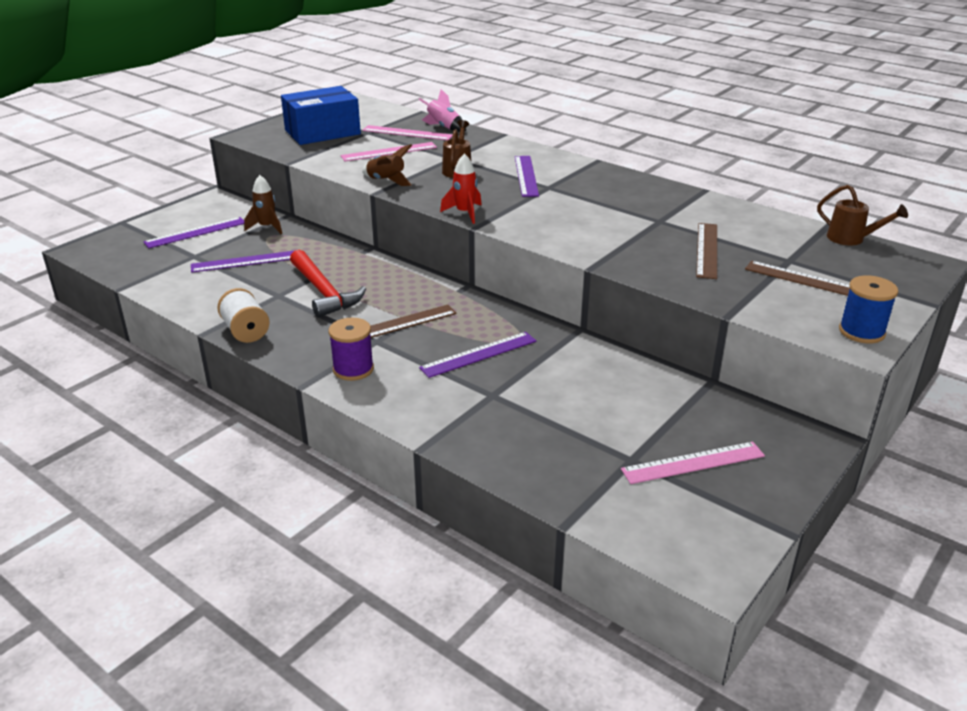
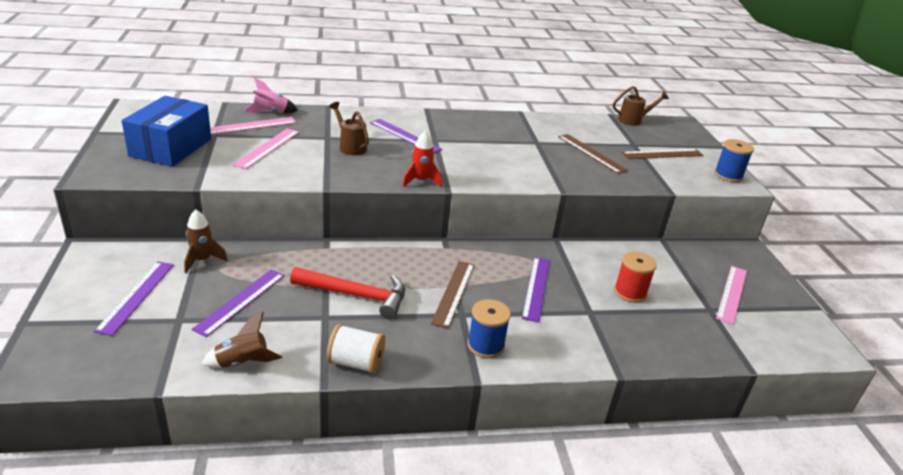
camera: 50 degrees left, 0 degrees up
(353, 369) = (485, 345): purple spool -> blue spool
(386, 181) = (315, 175): brown rocket -> brown rocket (242, 363)
(568, 402) = (630, 292): none -> red spool

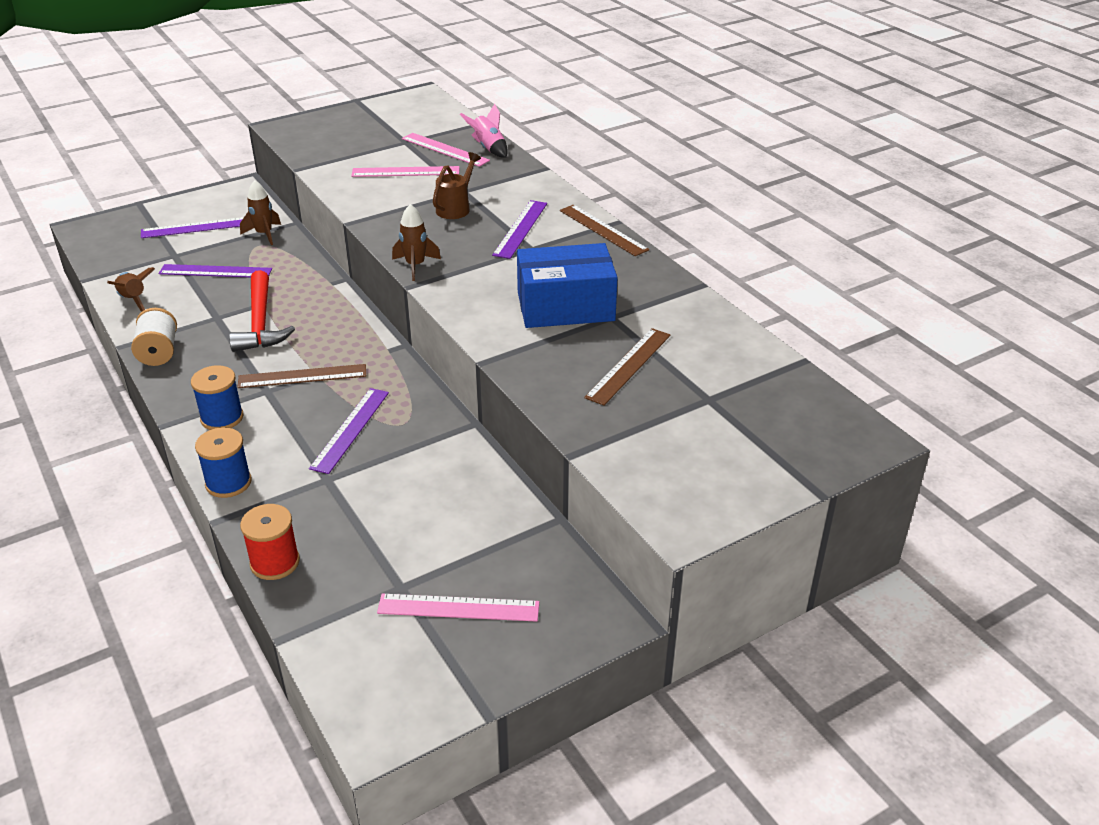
camera: 70 degrees right, 5 degrees up
(171, 147) = (360, 135): blue box -> blue box (565, 306)
(421, 181) = (415, 266): red rocket -> brown rocket
(536, 288) = (350, 429): purple ruler -> purple ruler turned 60 degrees counterclockwise
(630, 292) = (392, 506): red spool -> red spool (275, 562)
(633, 120) = (810, 386): brown watering can -> none
(662, 154) = (705, 431): brown ruler -> brown ruler (603, 230)
(728, 175) = (701, 509): blue spool -> blue spool (228, 483)

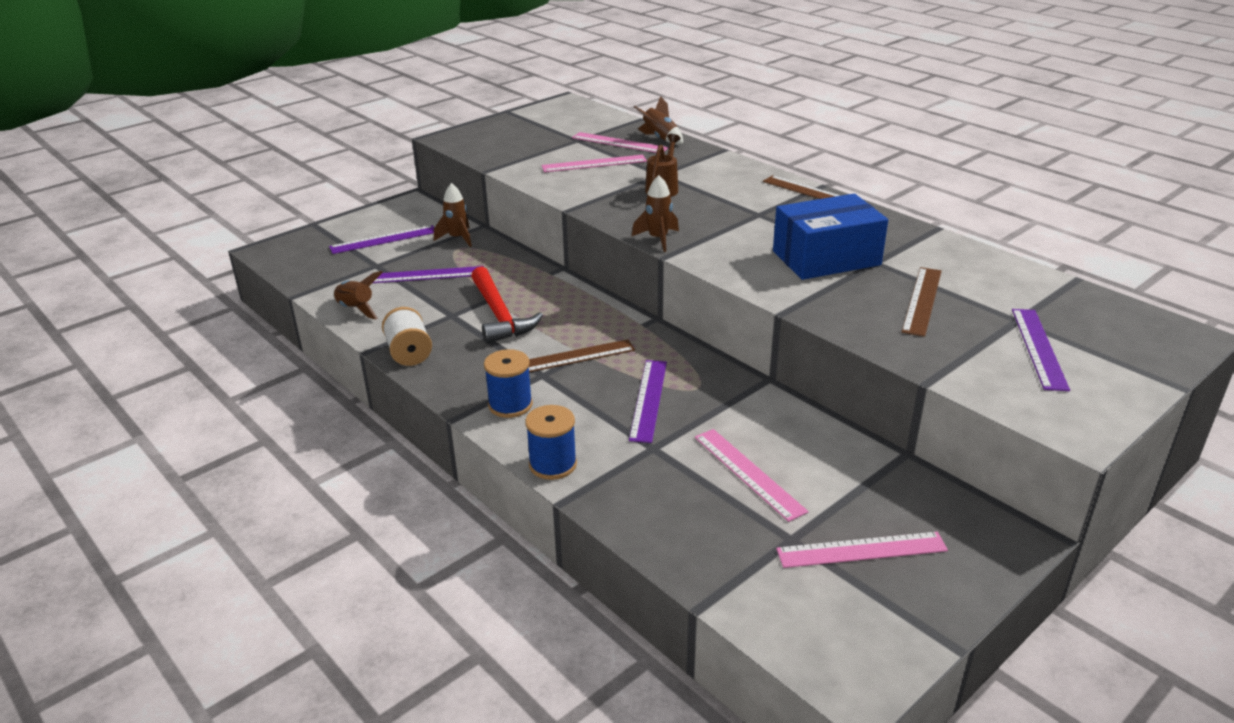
camera: 10 degrees left, 5 degrees down
(275, 562) = (647, 534): red spool -> none
(400, 517) = (748, 473): none -> pink ruler
(488, 148) = (660, 138): pink rocket -> brown rocket
(521, 229) = (737, 199): purple ruler -> purple ruler (1039, 348)

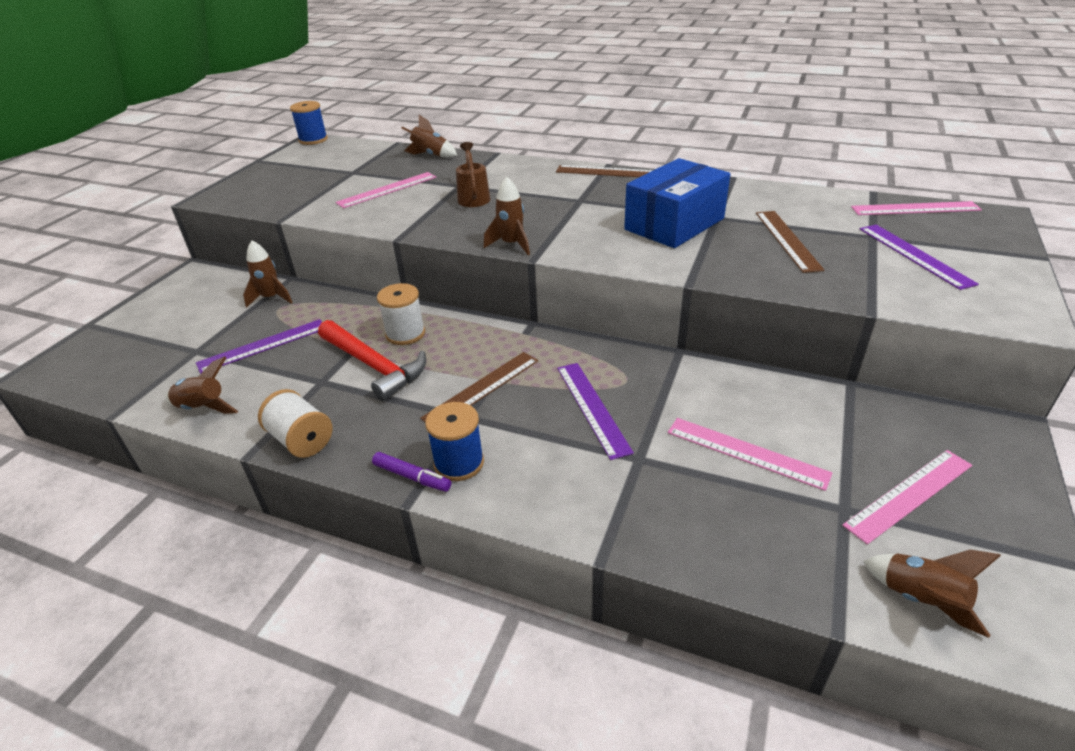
camera: 25 degrees left, 5 degrees up
(384, 239) = (187, 320): purple ruler -> none
(469, 403) = (412, 477): none -> purple marker
(543, 297) = (405, 334): none -> white spool
(553, 464) = (556, 517): blue spool -> blue spool (313, 140)
(619, 143) = (396, 166): pink ruler -> pink ruler (915, 208)
(787, 616) = (921, 600): none -> brown rocket

